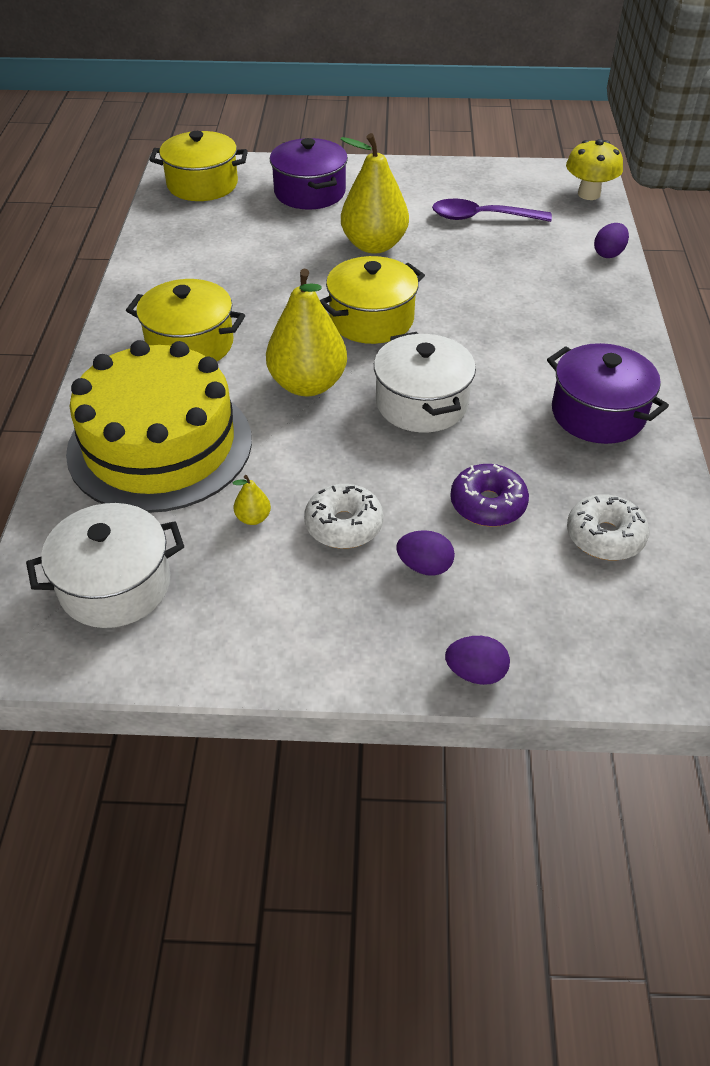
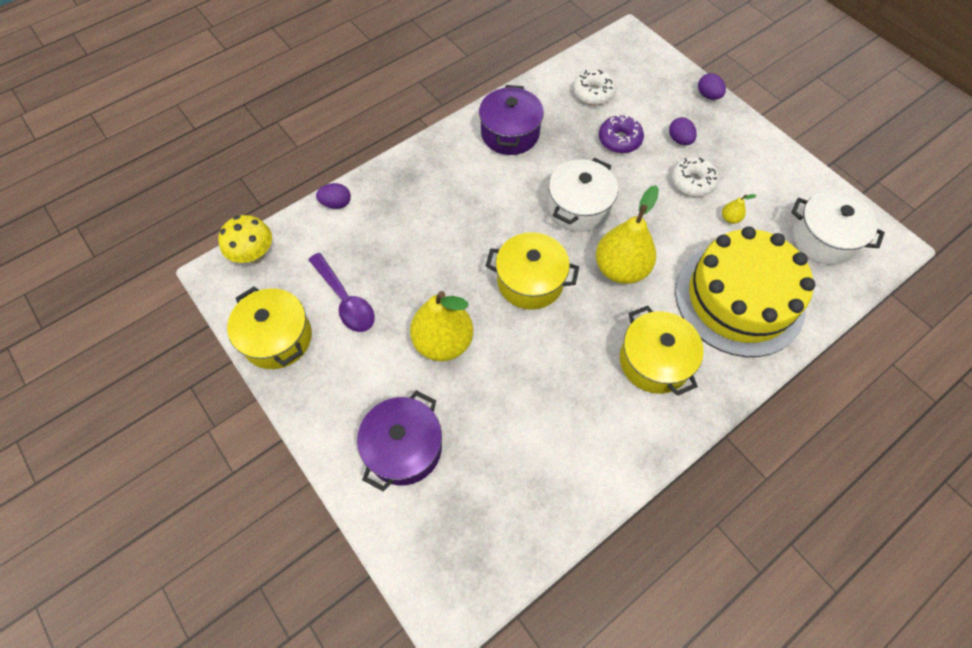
camera: 130 degrees left, 15 degrees up
(202, 184) = (464, 552): yellow pot -> yellow pot (277, 338)

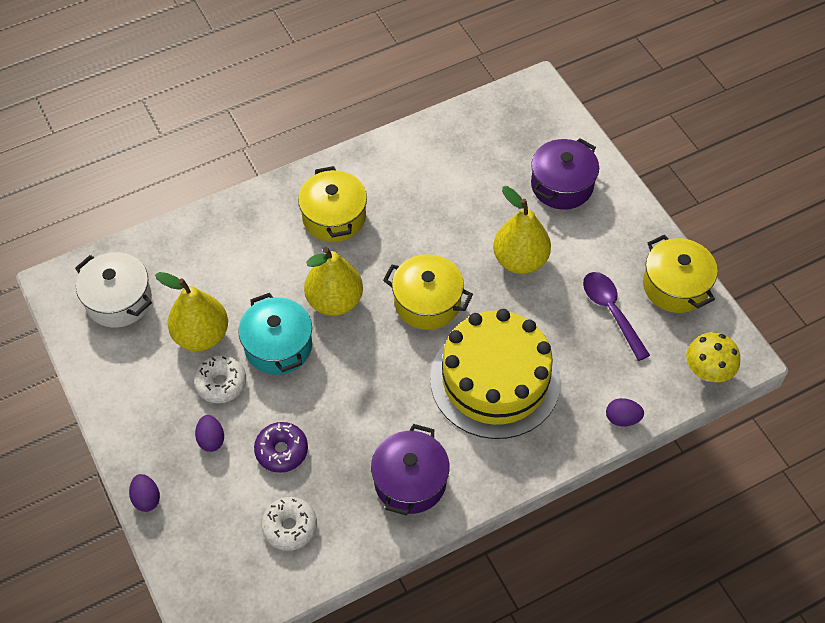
camera: 170 degrees left, 5 degrees down
(579, 207) = (356, 373): white pot -> none
(657, 219) = (278, 346): none -> turquoise pot
(730, 218) = (201, 336): yellow pear -> yellow pear, size x2.48
(739, 298) = (233, 257): yellow cake -> yellow cake (495, 380)

